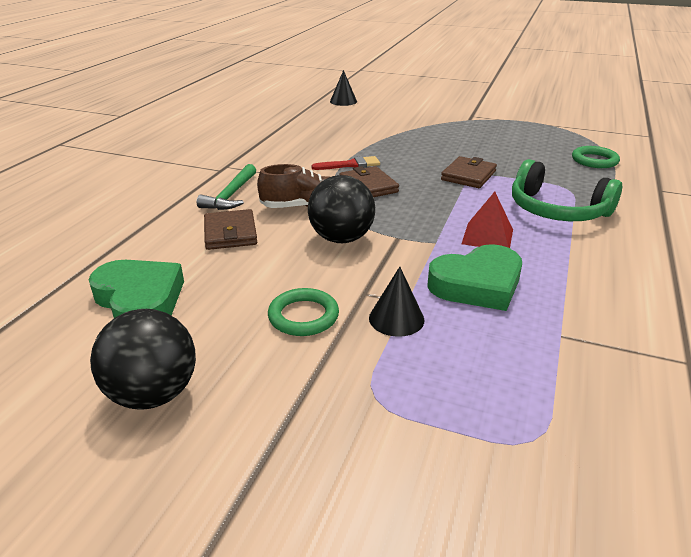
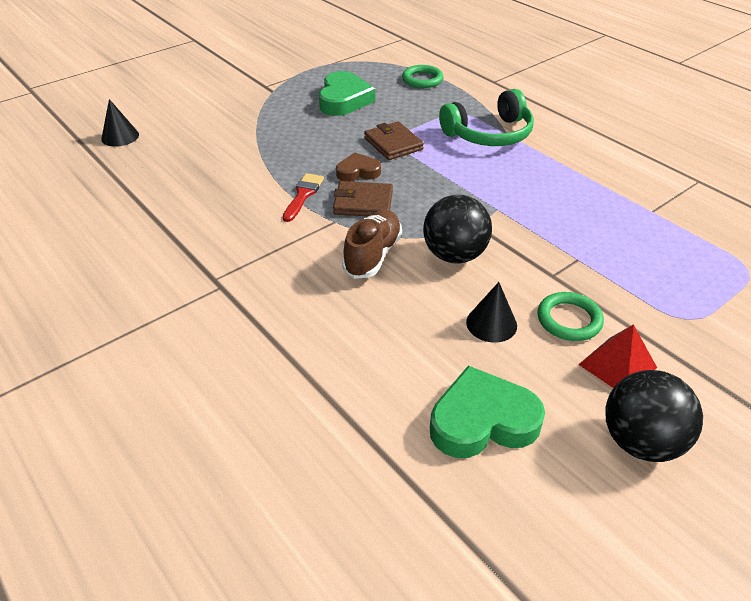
camera: 60 degrees left, 10 degrees up
(230, 233) = (389, 322): brown wallet -> none
(231, 195) = (298, 297): green hammer -> none
(396, 318) = (597, 272): black cone -> black cone (491, 323)
(407, 174) = (358, 172): none -> brown heart
(477, 284) = (572, 216): green heart -> green heart (344, 99)
(487, 236) = (506, 181): red pyramid -> red pyramid (617, 365)

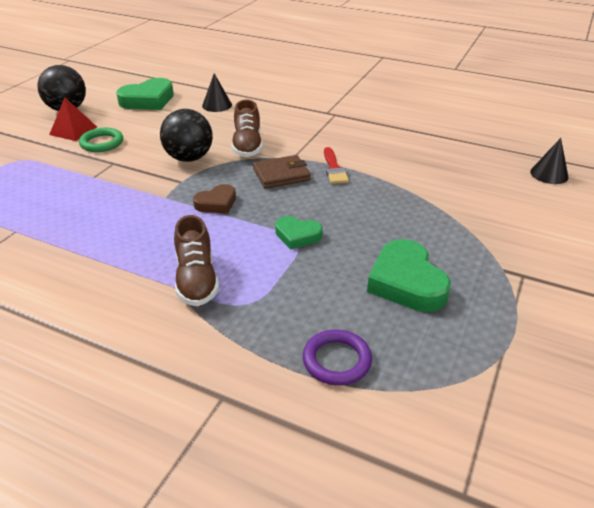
camera: 155 degrees right, 5 degrees down
(358, 172) = (307, 198): brown heart -> brown heart (216, 203)
(393, 144) = (297, 235): brown wallet -> green heart
(422, 79) = (336, 360): green ring -> purple ring
(489, 134) = (196, 279): green headphones -> brown shoe
(491, 323) = (152, 131): black cone -> black cone (217, 105)

